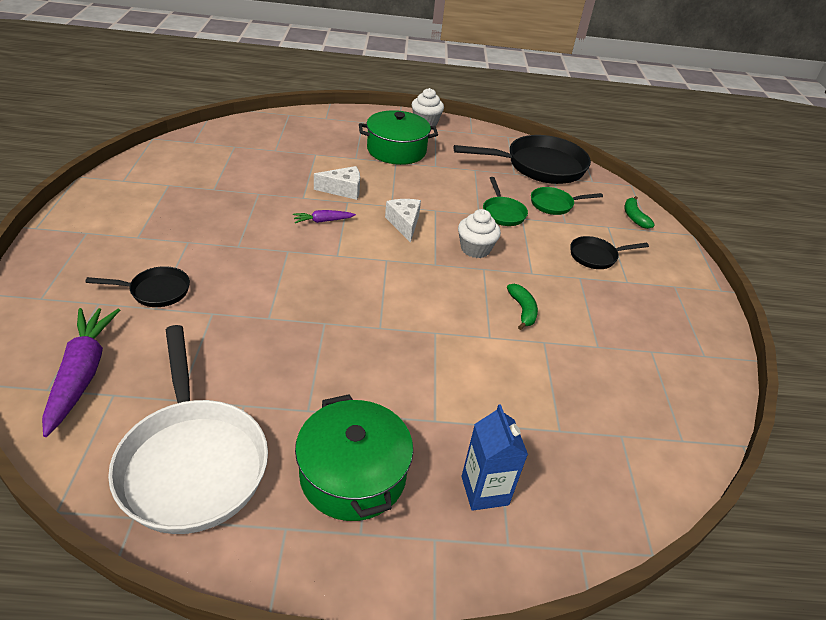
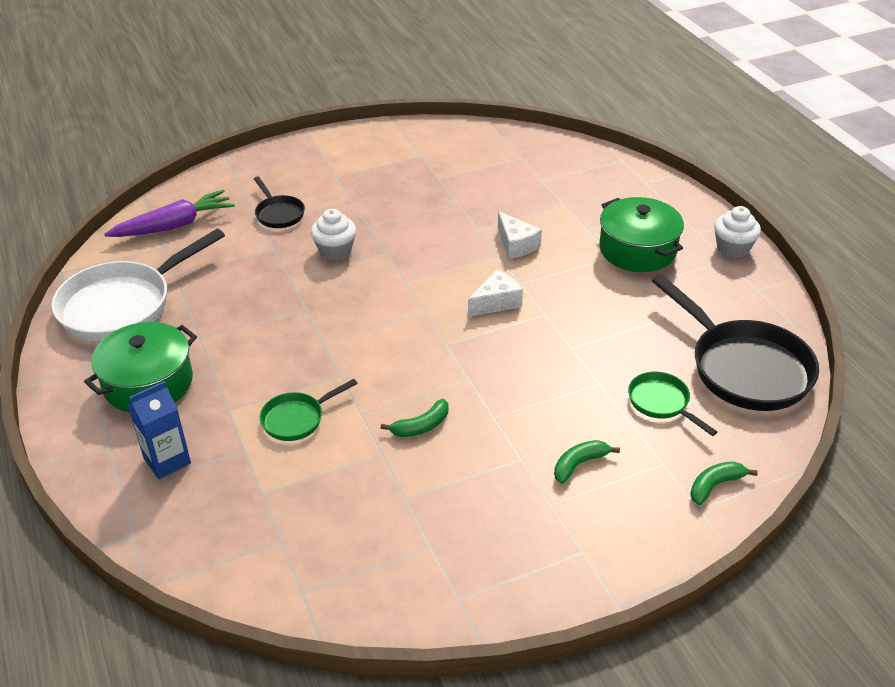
camera: 70 degrees right, 0 degrees up
(323, 221) = (450, 253): purple carrot -> none
(475, 249) = (499, 364): white cupcake -> white cupcake (335, 250)
(502, 213) = (593, 365): green pan -> green pan (297, 419)
(596, 256) = (579, 464): black pan -> green banana

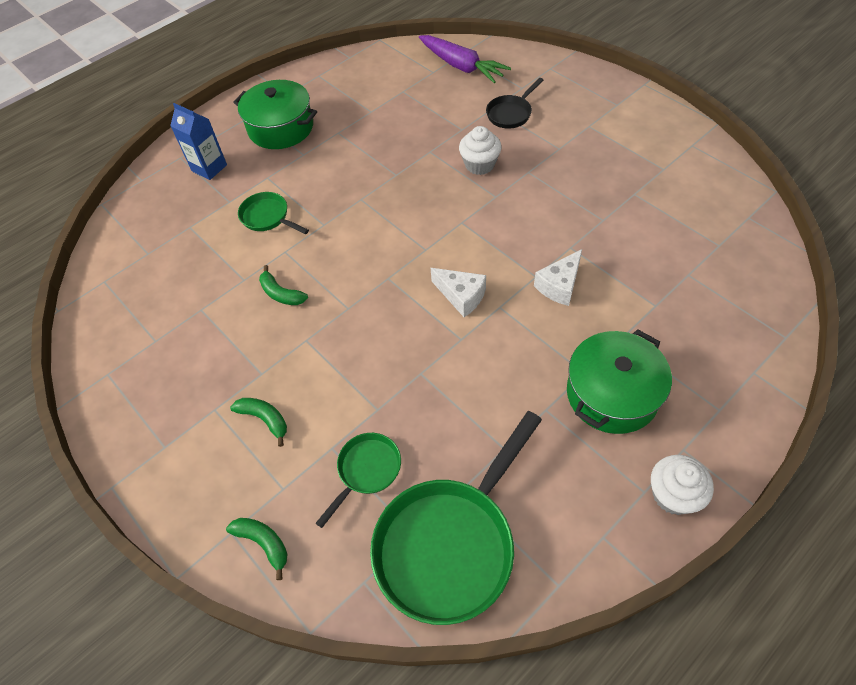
camera: 75 degrees right, 15 degrees up
(122, 305) = (356, 82): white pan -> none
(744, 368) = (450, 544): black pan -> green pan

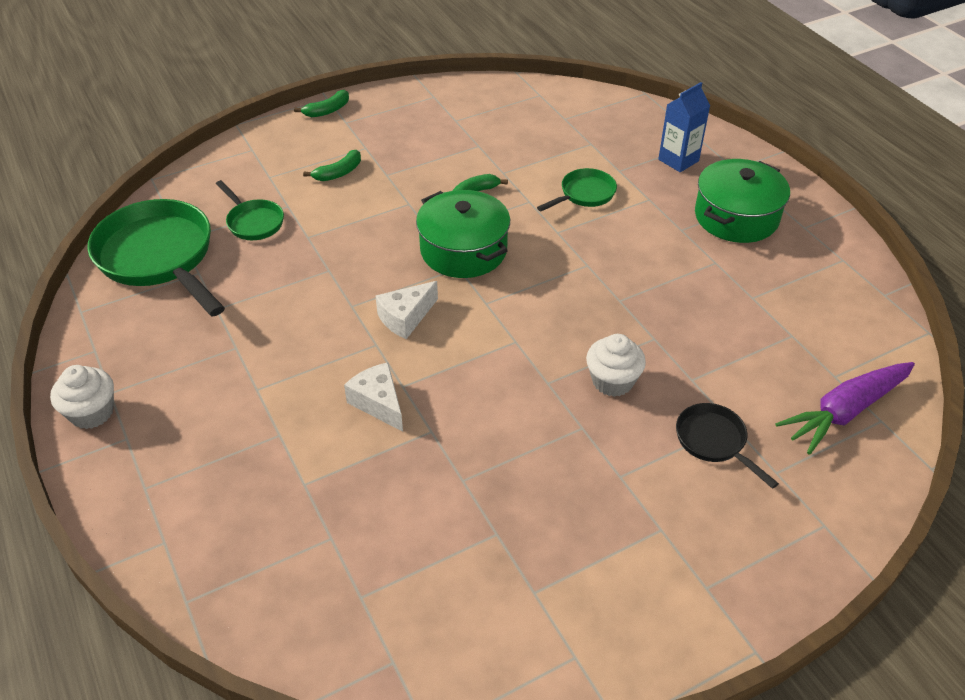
camera: 100 degrees right, 10 degrees down
(263, 543) = (232, 164): green banana -> green banana (327, 110)
(612, 394) = (219, 403): green pot -> green pot (463, 250)

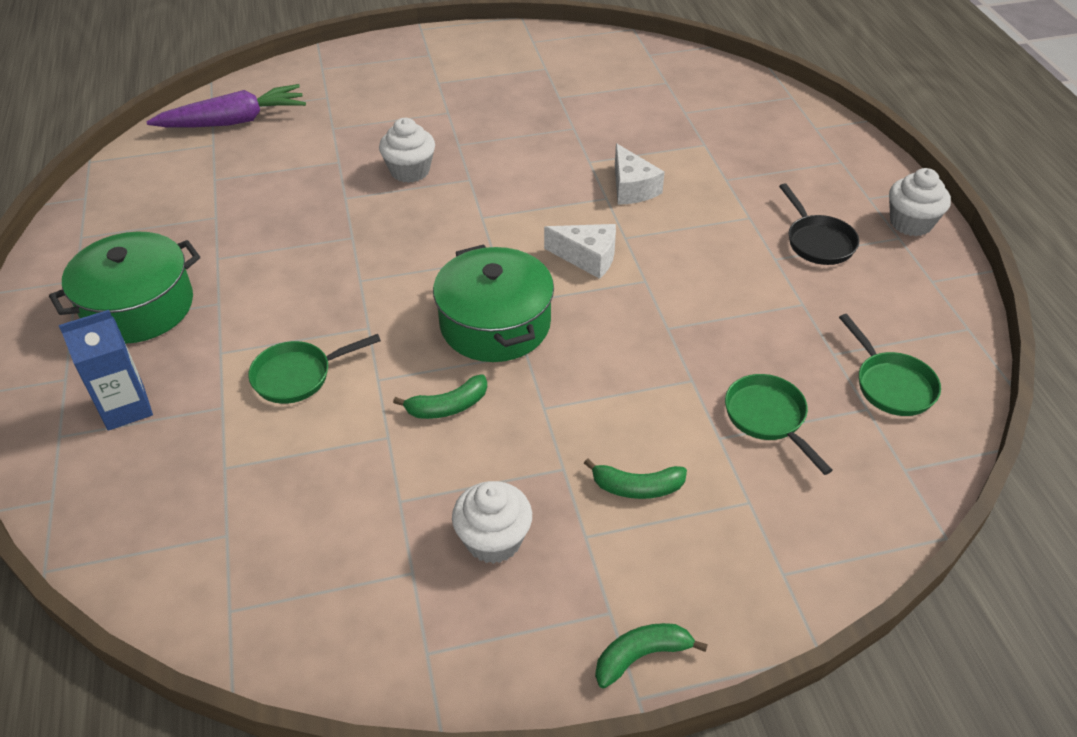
camera: 165 degrees left, 0 degrees up
(159, 257) = (891, 385): green pan -> green pan, size x0.49
(339, 173) = (637, 487): green banana -> green banana turned 150 degrees counterclockwise
(405, 317) = (587, 258): white cheese -> white cheese turned 45 degrees clockwise
(417, 138) = (493, 540): none -> white cupcake
(714, 441) = (357, 120): black pan -> black pan (818, 242)

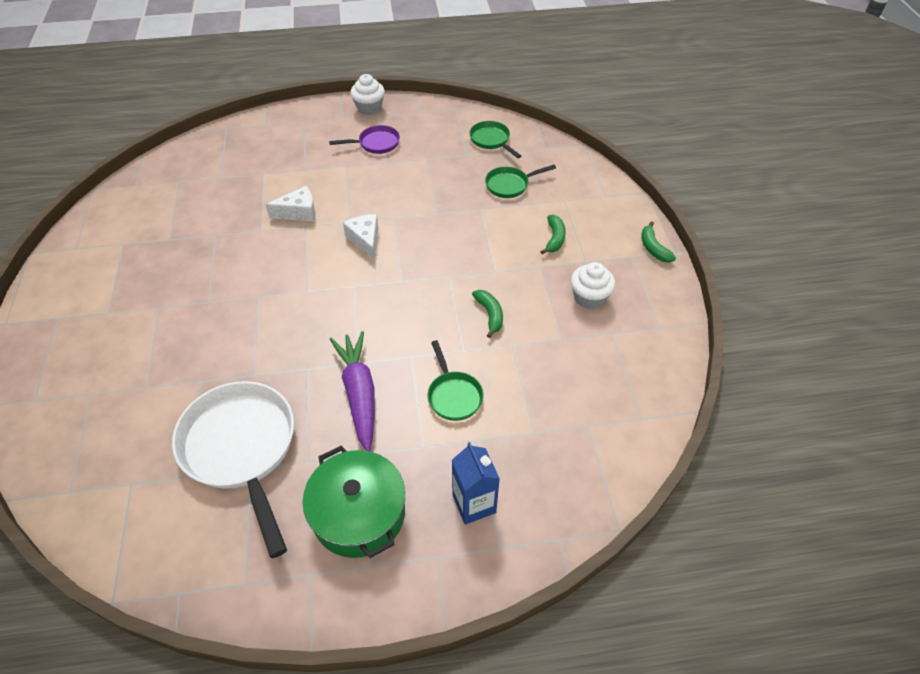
camera: 85 degrees left, 5 degrees up
(234, 121) = (96, 469): purple carrot -> purple carrot (359, 393)
(242, 206) = (241, 449): none -> white pan
(410, 171) = (233, 332): white cupcake -> none
(495, 324) = (420, 289): green pot -> none
(587, 258) = (365, 240): white cheese -> white cheese turned 45 degrees counterclockwise
(818, 242) = (376, 144): black pan -> purple pan
(891, 385) = (491, 140): green pan -> green pan turned 105 degrees counterclockwise

